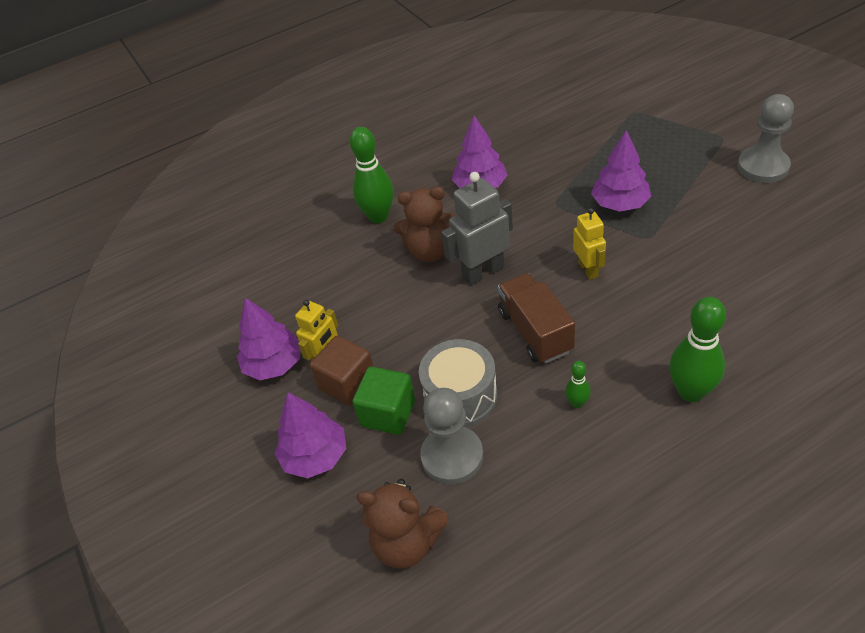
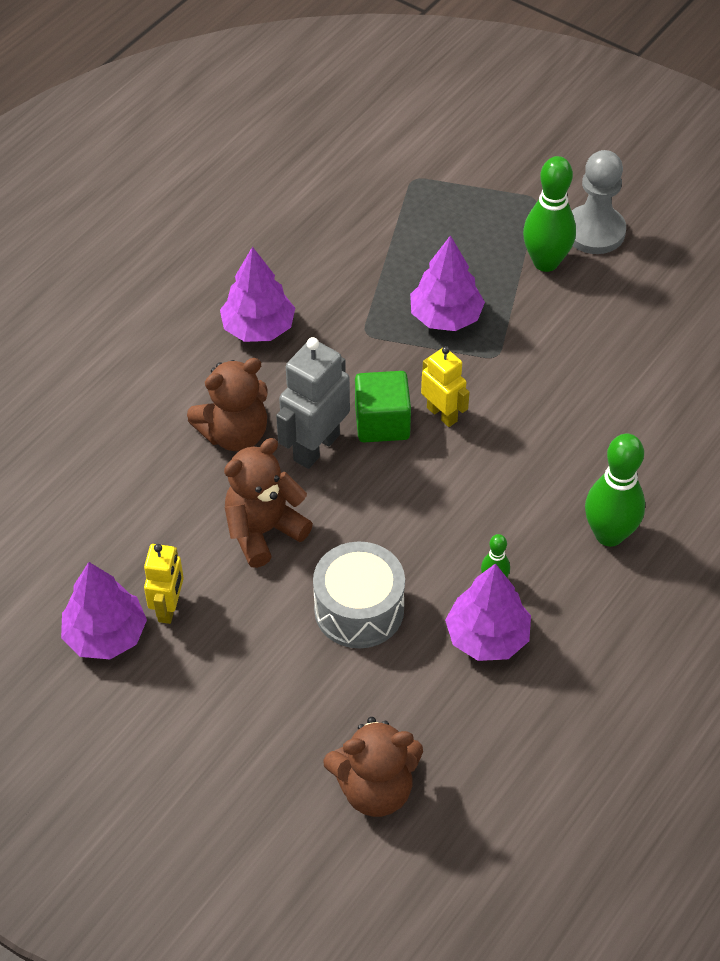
camera: 30 degrees left, 5 degrees up
(315, 456) = (220, 729): purple tree -> purple tree (487, 637)
(347, 383) = (214, 632): brown cube -> none
(378, 216) = (140, 400): green bowling pin -> green bowling pin (546, 262)
(388, 413) = (283, 654): green cube -> green cube (382, 422)
(418, 321) = (263, 531): none -> brown teddy bear
(452, 456) = (381, 681): grey pawn -> none
(535, 331) = (412, 508): brown truck -> none

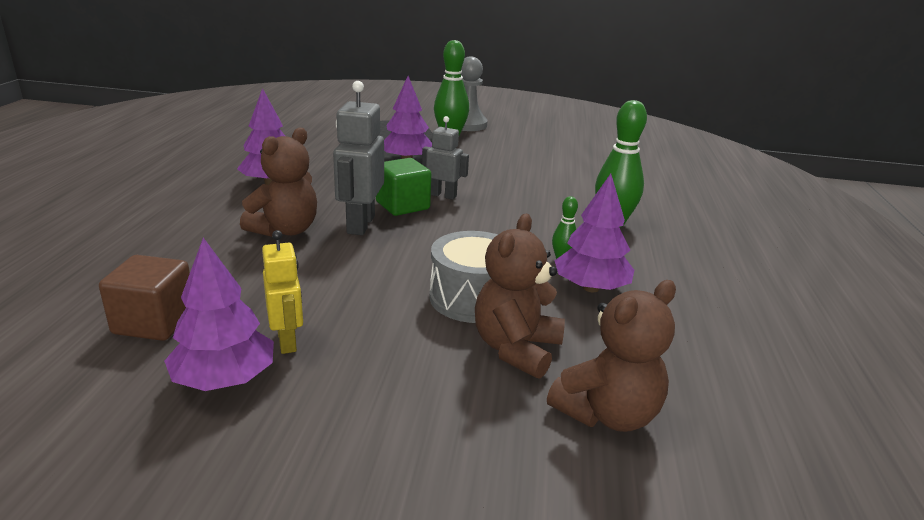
camera: 30 degrees left, 25 degrees down
(74, 544) = (154, 322): none -> brown cube
(263, 531) = (349, 273): brown teddy bear -> brown teddy bear (516, 349)
(442, 414) = (443, 195): yellow robot -> grey robot

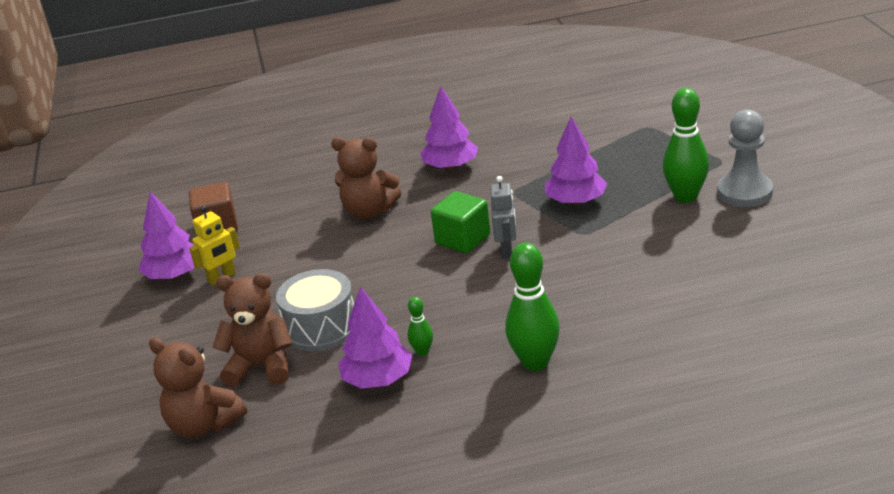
camera: 75 degrees right, 5 degrees up
(360, 224) = (406, 236): grey robot -> none

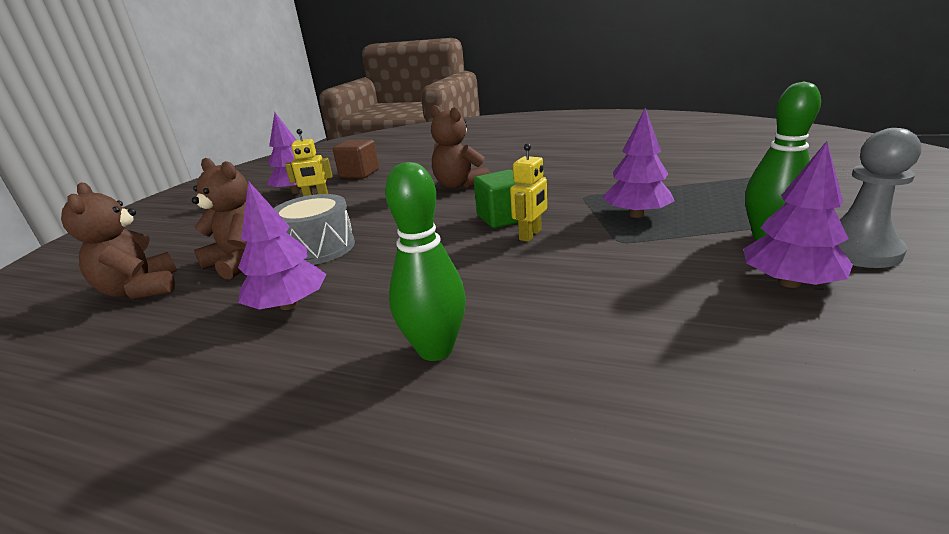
camera: 30 degrees right, 5 degrees down
(422, 352) = (355, 295): green bowling pin -> none
(451, 167) = (551, 172): purple tree -> purple tree (789, 282)
(507, 250) = (530, 235): grey robot -> yellow robot

